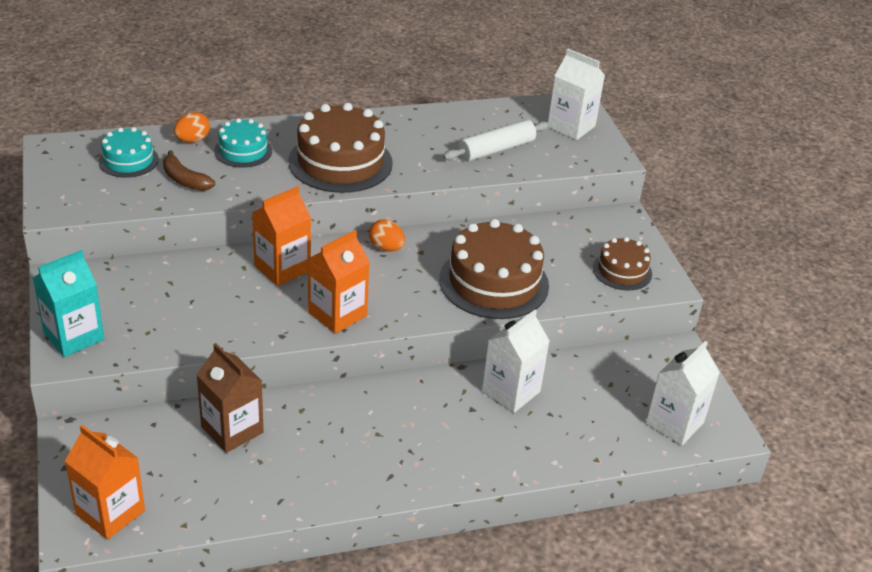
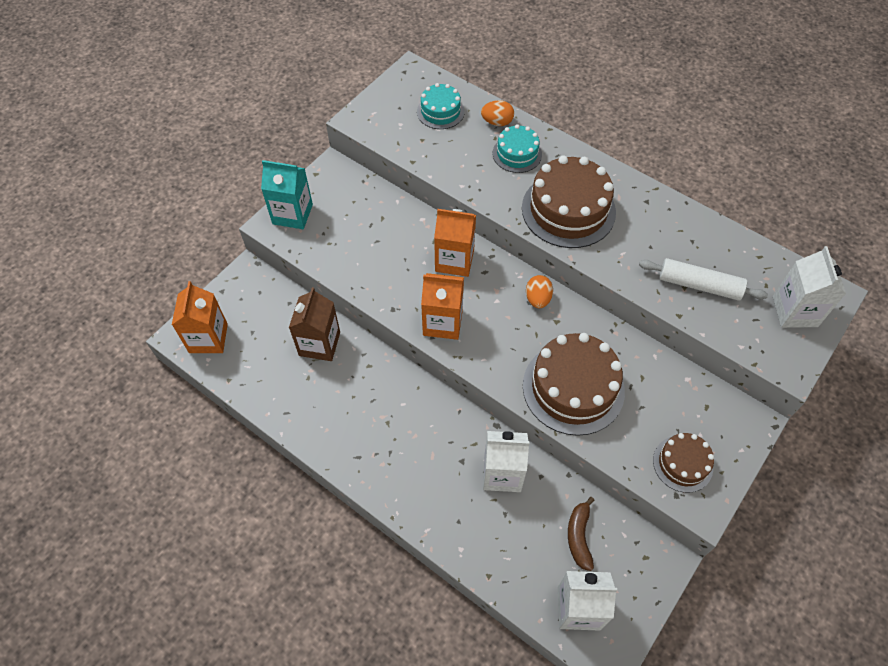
camera: 55 degrees right, 20 degrees up
(184, 180) = (453, 151): brown banana -> brown banana (579, 536)

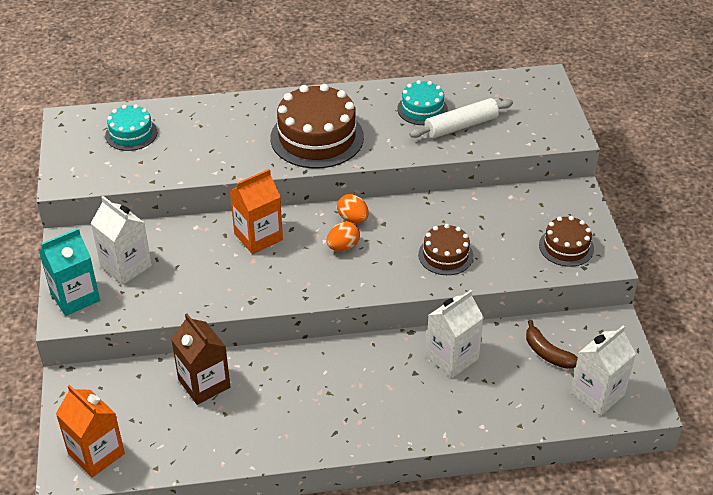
camera: 45 degrees left, 15 degrees down
(442, 322) = (301, 282): orange carton -> none
(497, 122) = (188, 114): orange egg -> orange egg (343, 247)
(517, 154) = (232, 125): turquoise cake -> turquoise cake (422, 109)
(573, 388) = (445, 255): brown cake -> brown cake, size x0.55
(795, 311) = (535, 102): white carton -> white carton (126, 266)

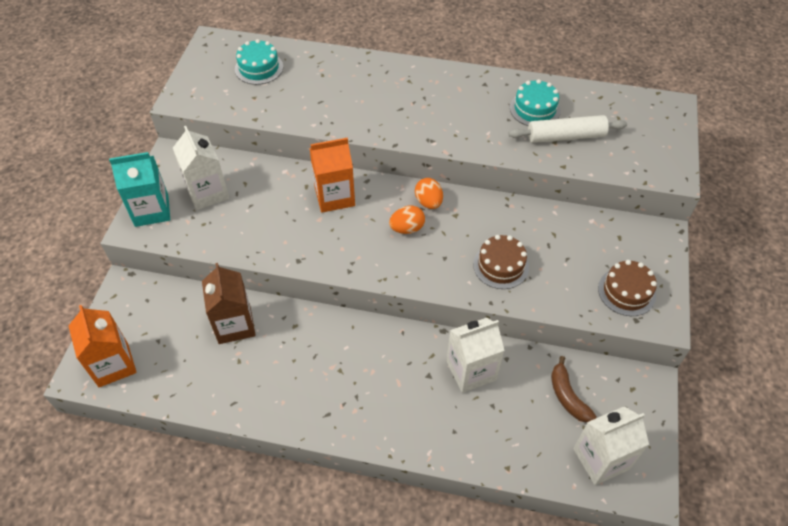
camera: 20 degrees right, 10 degrees up
(317, 137) = (421, 113): brown cake -> none

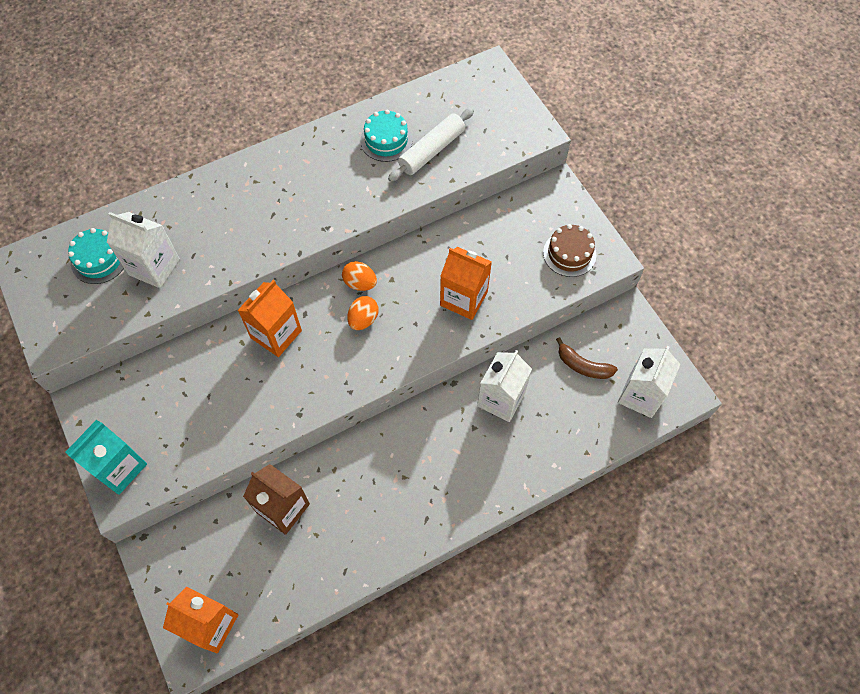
camera: 40 degrees left, 10 degrees up
(207, 193) = (156, 413): white carton -> white carton (154, 267)
(501, 266) = (463, 298): brown cake -> orange carton

